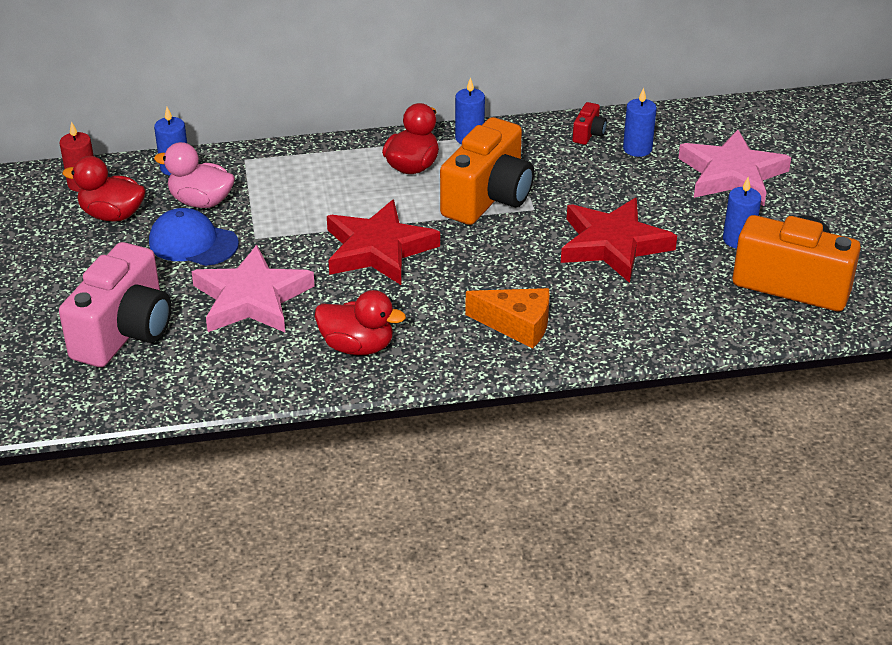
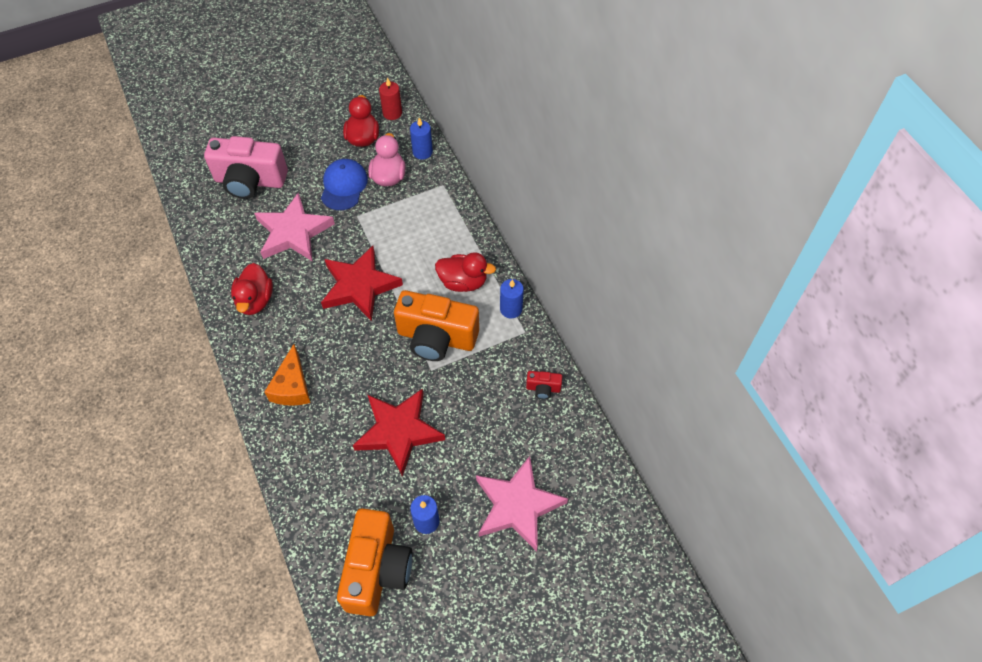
camera: 75 degrees right, 20 degrees up
(637, 149) = (533, 427): blue candle -> none

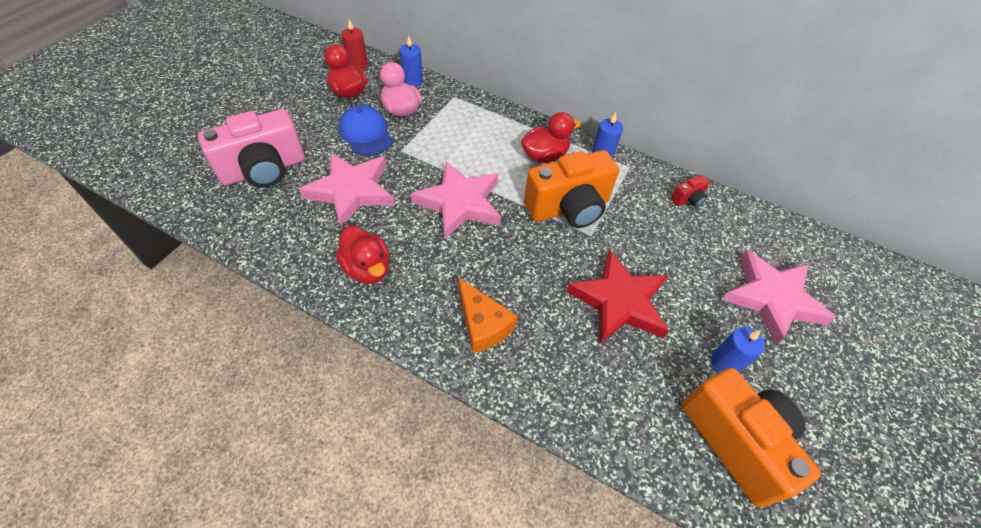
camera: 40 degrees left, 5 degrees down
(359, 286) = (460, 203): red star -> pink star

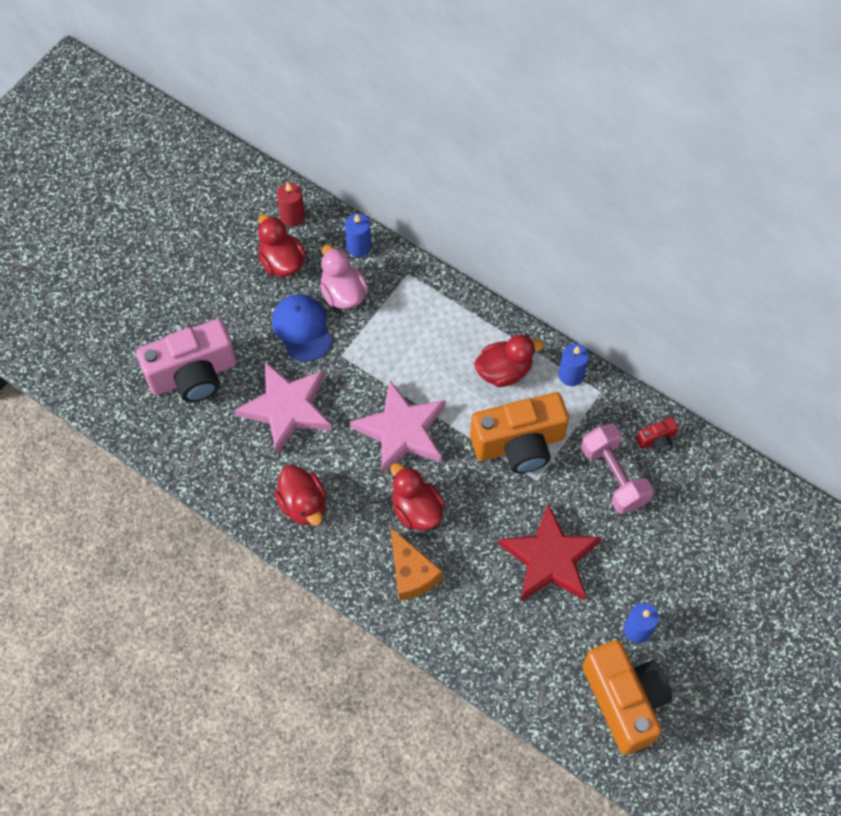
camera: 10 degrees right, 10 degrees up
(481, 266) = (416, 509): none -> red duck
(659, 228) = (613, 476): none -> pink dumbbell
(772, 298) = (709, 567): pink star -> none

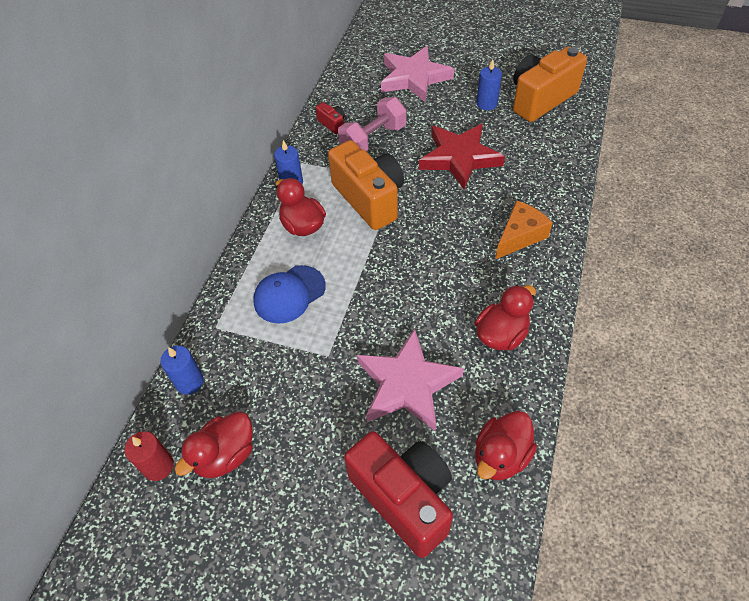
camera: 105 degrees left, 10 degrees down
(193, 375) = (404, 497): pink camera -> red camera
(302, 328) = (307, 403): blue cap -> blue cap (289, 294)
(343, 293) = (253, 378): pink duck -> none
(401, 431) = (391, 281): pink star -> pink star (414, 78)
(416, 509) = (462, 249): red duck -> red duck (501, 456)

